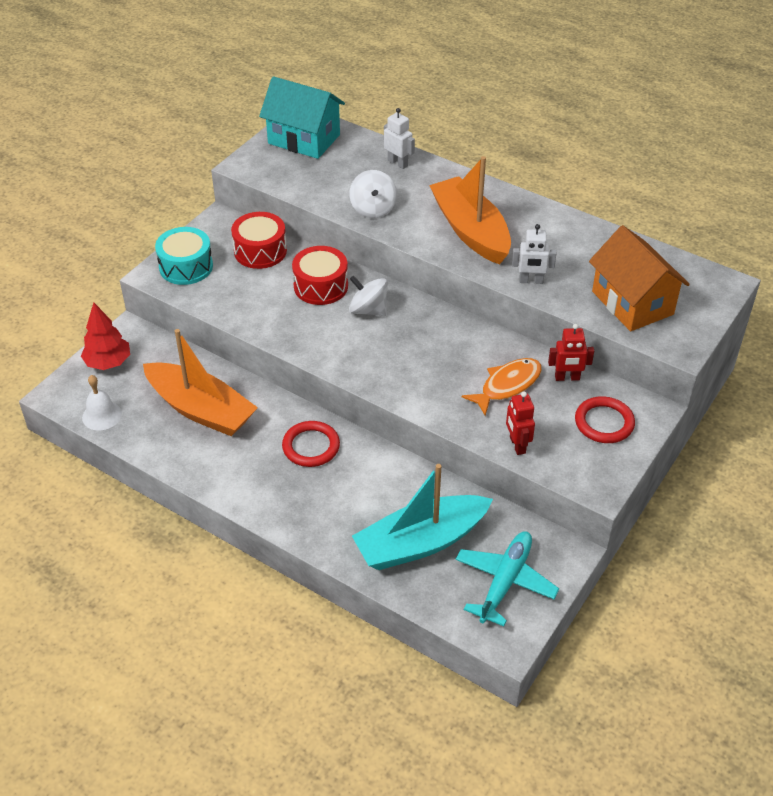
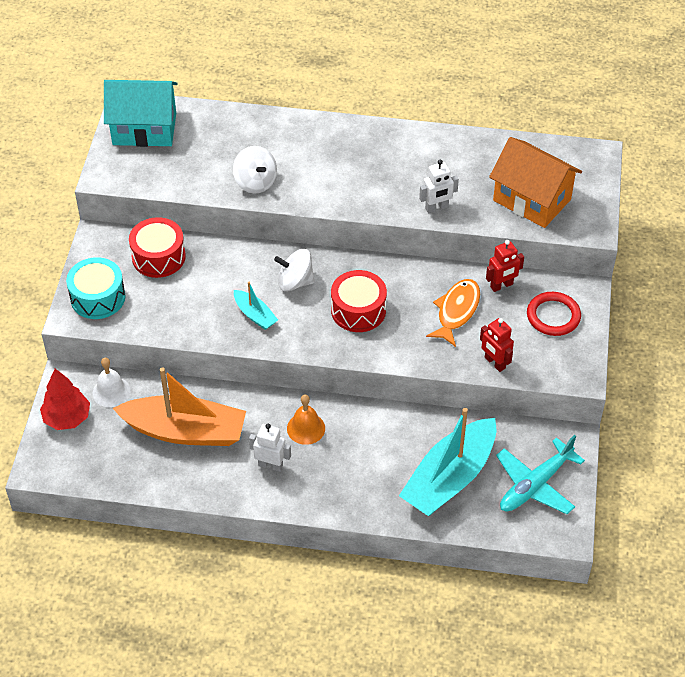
camera: 25 degrees left, 5 degrees up
(102, 415) = (96, 471): white bell -> white bell (111, 391)
(311, 446) = (306, 428): red ring -> orange bell
(313, 325) = (255, 315): none -> turquoise boat
(321, 286) = (237, 273): red drum -> red drum (358, 310)
(398, 163) = (249, 126): white robot -> white robot (270, 465)
(470, 231) = (356, 175): orange boat -> none
(504, 582) = (535, 485): turquoise plane -> turquoise plane turned 135 degrees counterclockwise

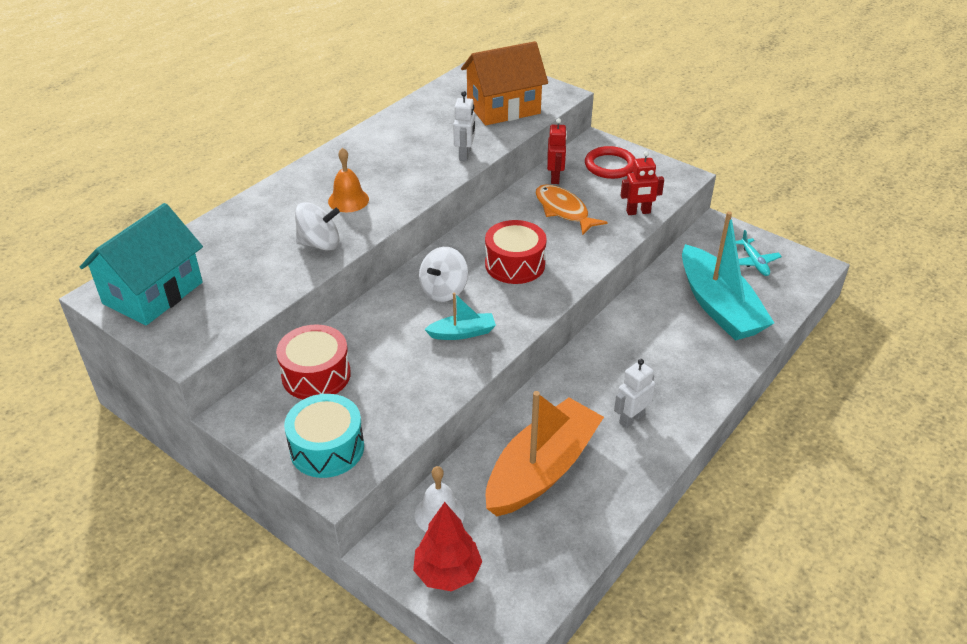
camera: 60 degrees left, 10 degrees down
(306, 428) = (601, 375): orange bell -> orange bell (348, 200)
(535, 485) = (754, 262): turquoise plane -> turquoise plane, size x0.58

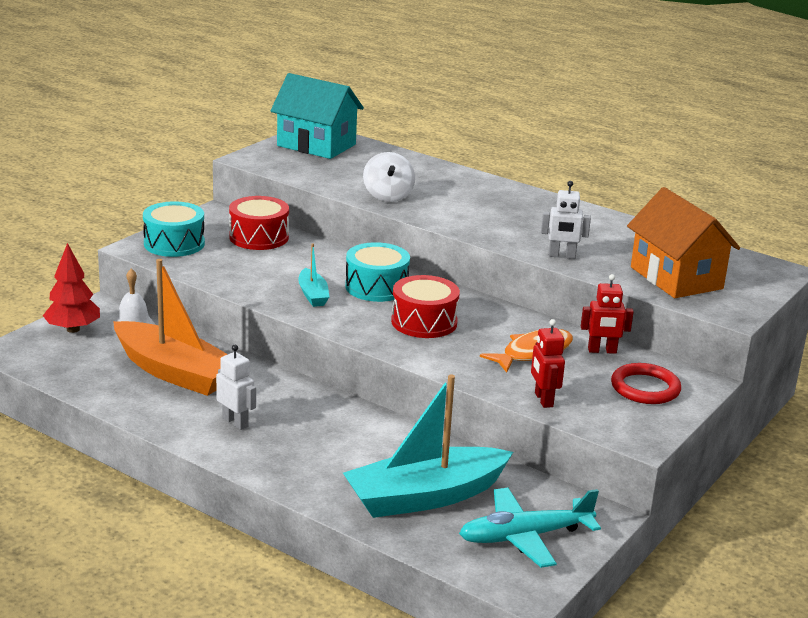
camera: 85 degrees right, 15 degrees down
(348, 200) = (460, 205): orange bell -> none
(444, 290) = (376, 287): white spinning top -> turquoise drum
(754, 262) = (525, 537): turquoise plane -> turquoise plane, size x1.72

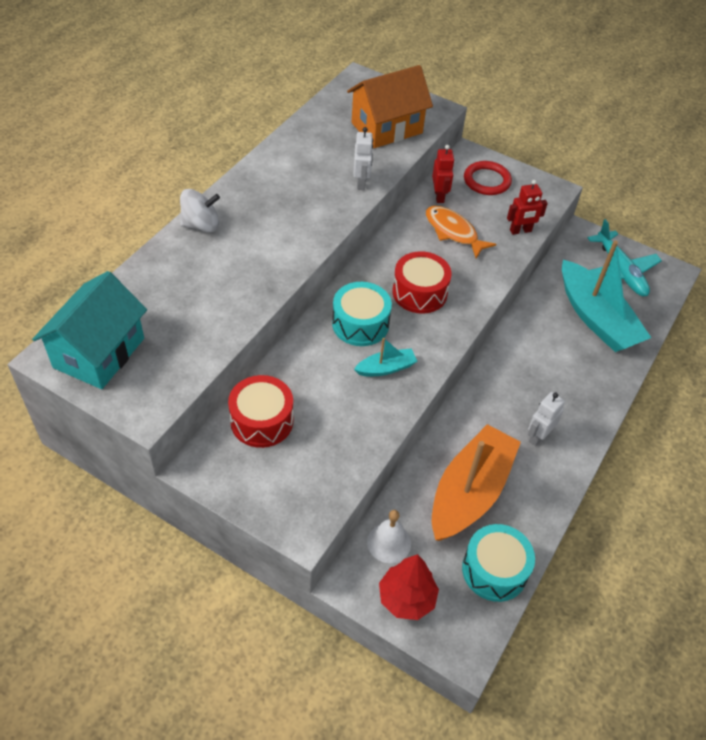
camera: 95 degrees left, 25 degrees up
(174, 243) = (288, 496): turquoise drum -> turquoise drum (494, 570)
(388, 196) = (246, 289): white spinning top -> white spinning top (201, 225)

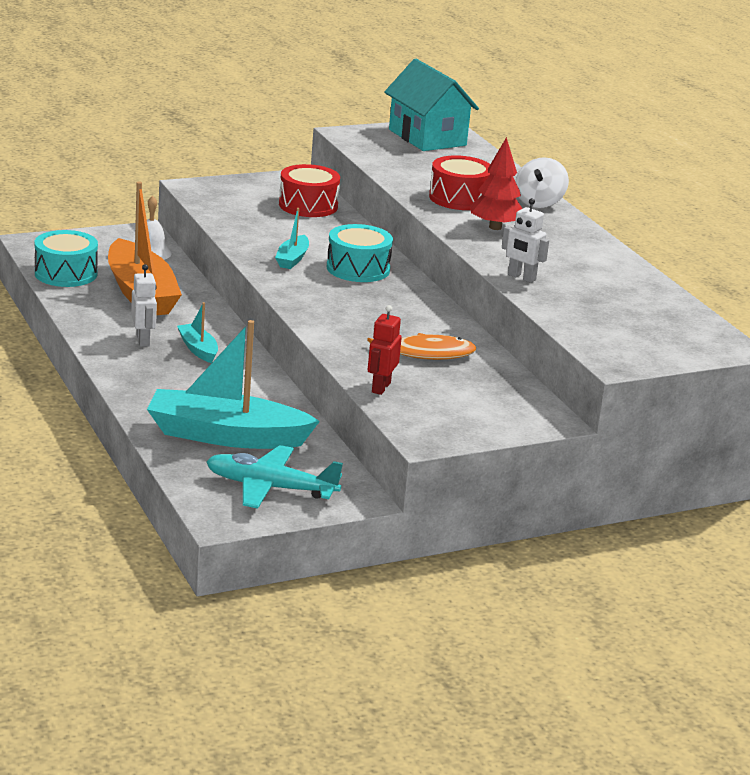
camera: 125 degrees right, 25 degrees down
(387, 128) = (607, 323): orange house -> none
(406, 598) = (100, 241): red tree -> red tree (495, 227)
(419, 292) = (361, 305): red drum -> red drum (459, 198)
(439, 196) = (494, 371): red robot -> none
(487, 181) = (490, 408): red ring -> none
(513, 398) = (198, 349): none -> turquoise boat

